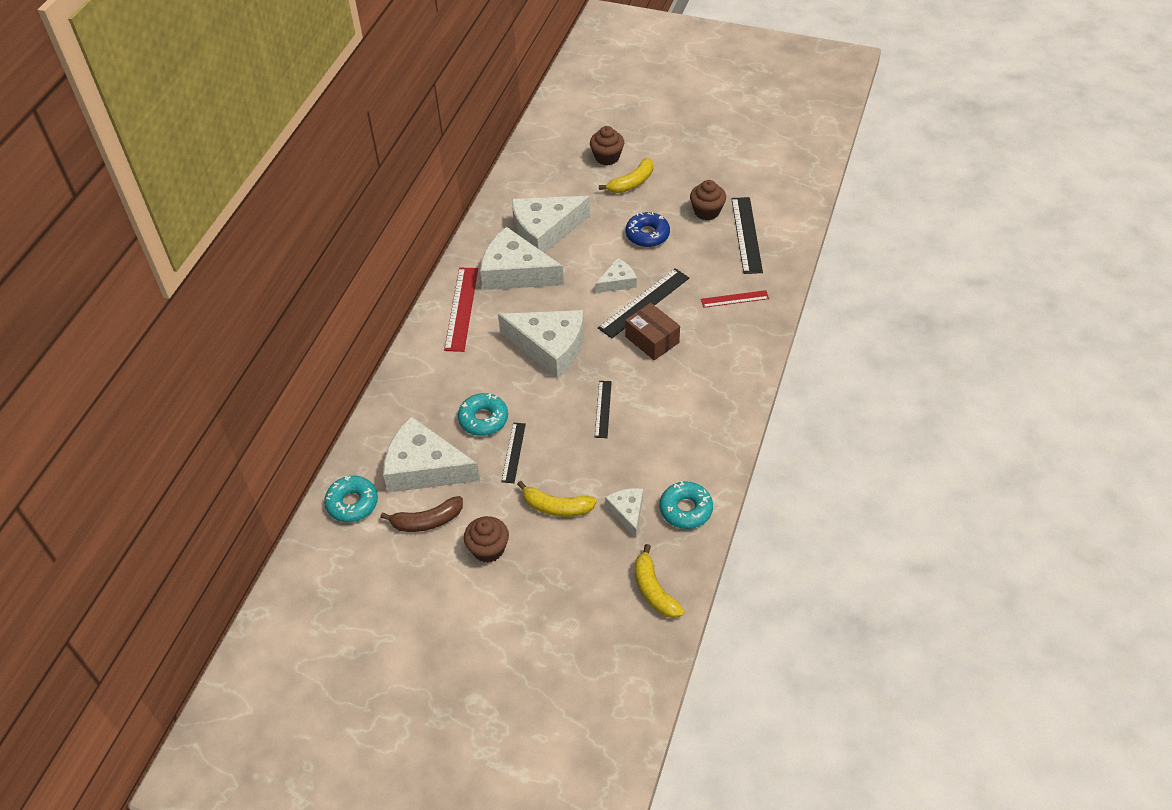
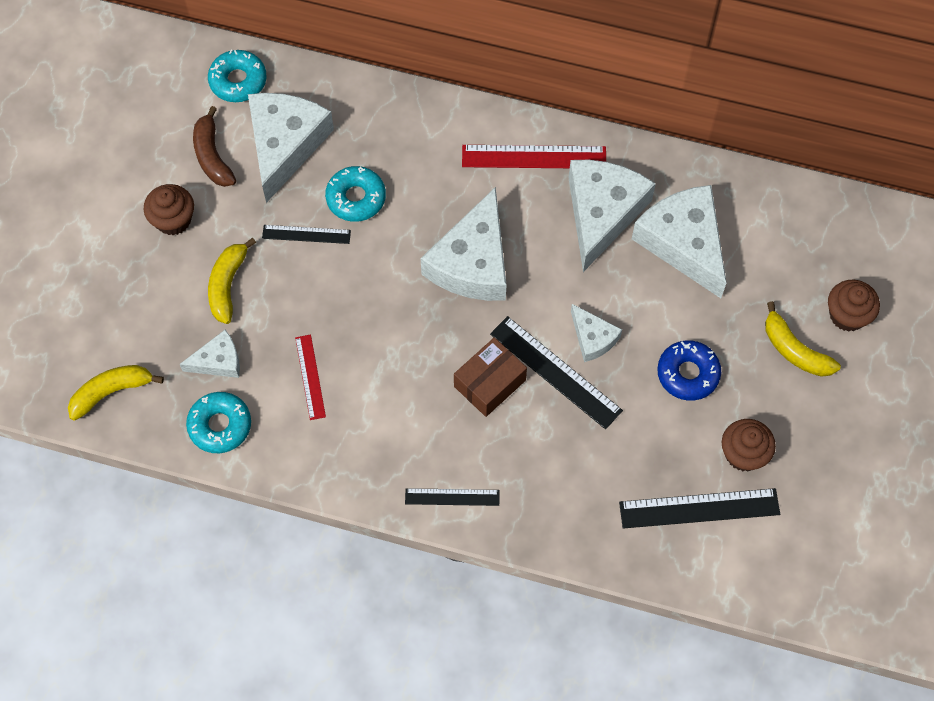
camera: 85 degrees right, 15 degrees up
(603, 409) = (372, 328): black ruler -> black ruler (452, 497)
(734, 299) = (569, 489): red ruler -> red ruler (310, 377)

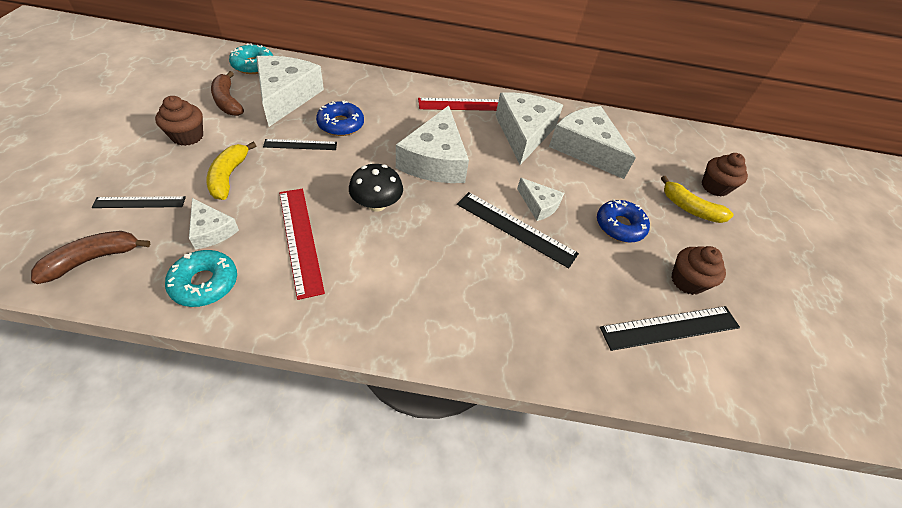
camera: 15 degrees left, 15 degrees down
(111, 392) = (93, 259): yellow banana -> brown banana
(218, 361) = (211, 230): white cheese -> white cheese turned 75 degrees clockwise
(310, 377) = (300, 239): red ruler -> red ruler, size x1.68
(356, 198) = (341, 124): turquoise donut -> blue donut
(395, 331) = (376, 204): none -> black mushroom
(452, 497) = (443, 333): black ruler -> black ruler (140, 202)
(489, 383) = (462, 238): brown box -> none

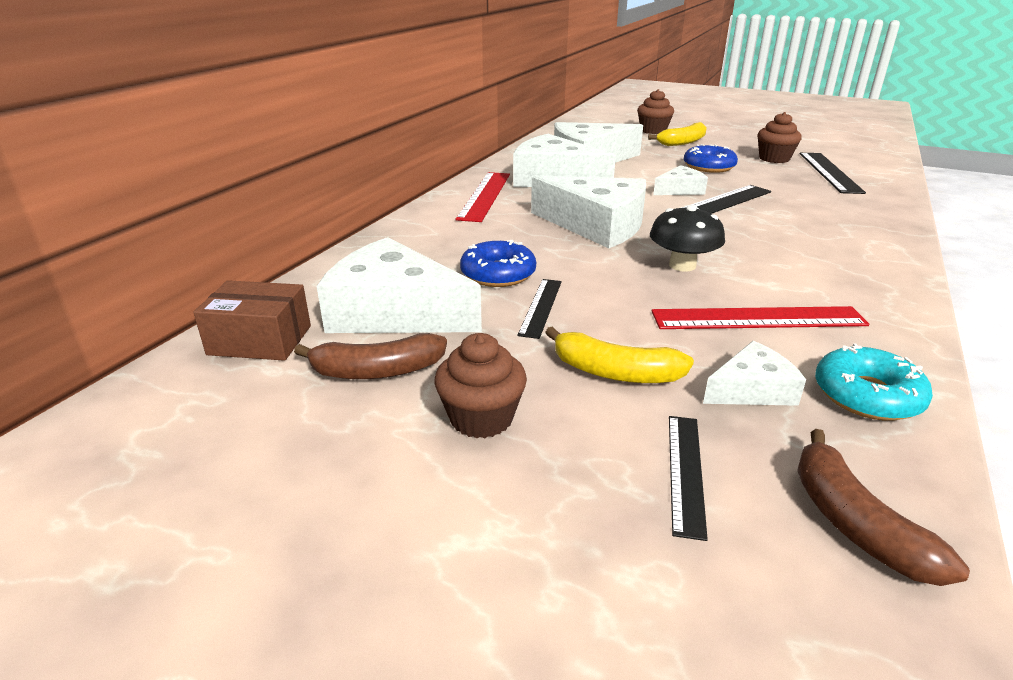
camera: 65 degrees left, 20 degrees down
(253, 65) = (260, 340): turquoise donut -> brown box

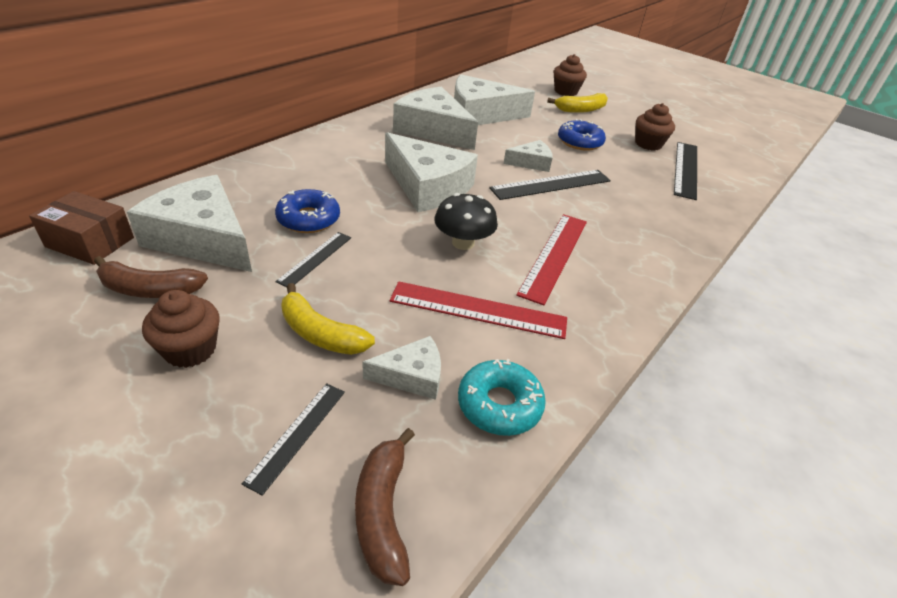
camera: 10 degrees right, 10 degrees up
(484, 195) = (362, 136): red ruler -> red ruler (554, 256)

